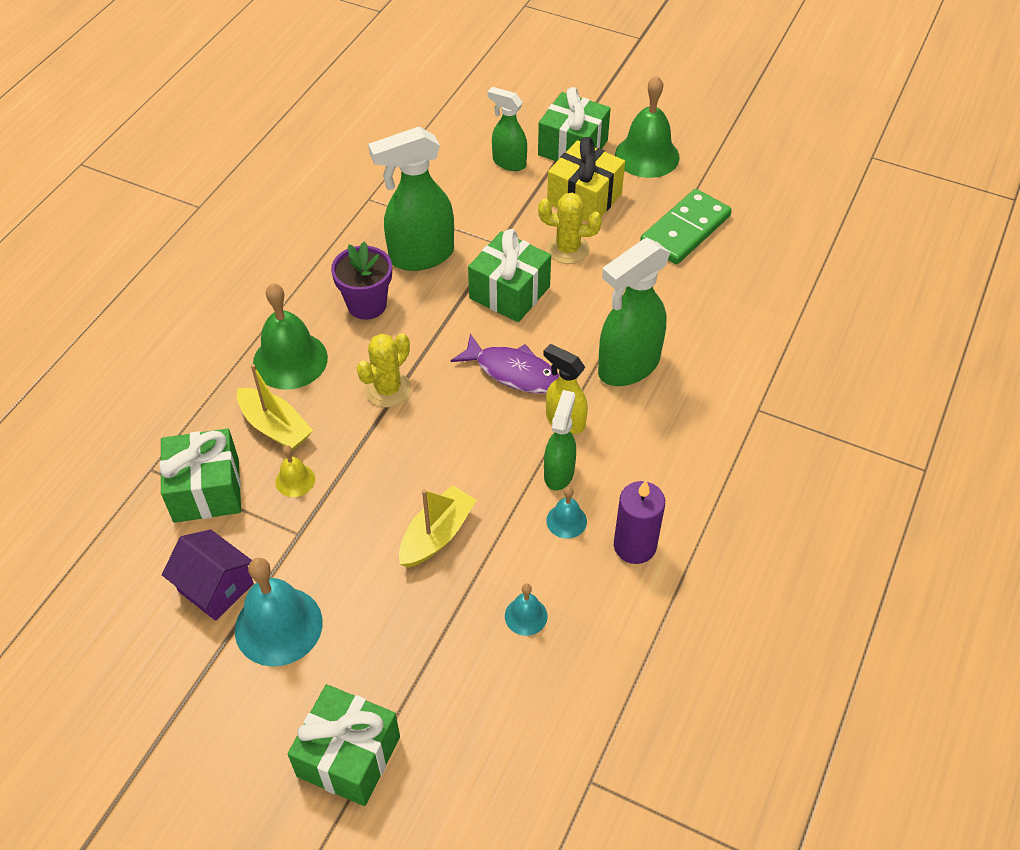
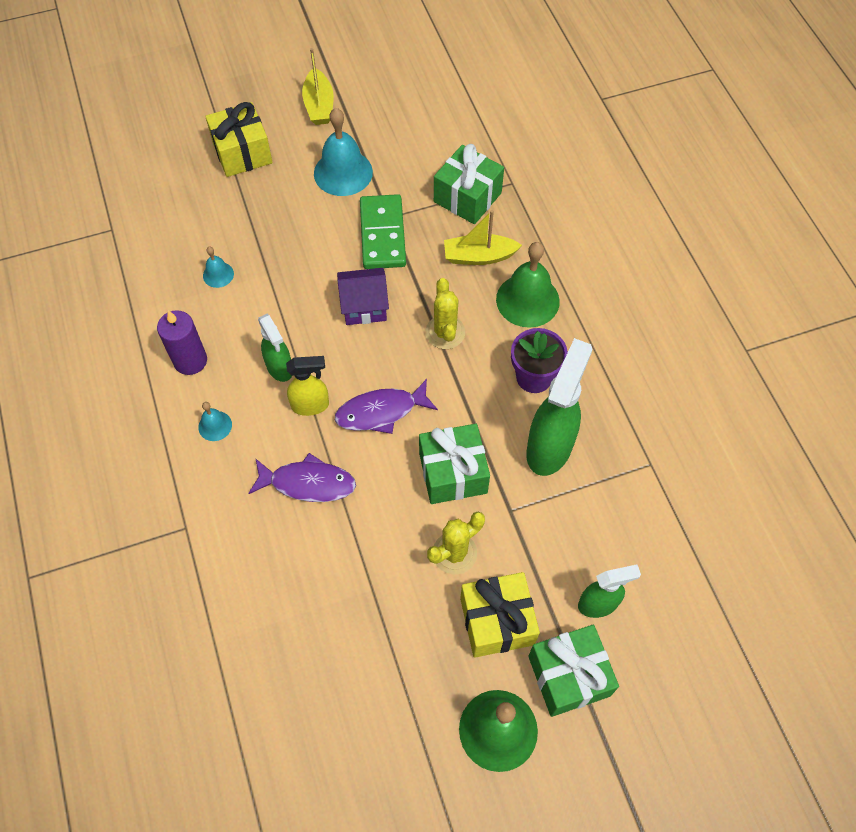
camera: 135 degrees right, 10 degrees up
(216, 587) = (397, 163): purple house -> purple house (364, 306)
(295, 480) = (428, 239): yellow bell -> none
(348, 756) = (242, 153): green gift -> yellow gift
(437, 535) = (313, 275): yellow boat -> yellow boat (319, 105)
(566, 521) = (246, 342): turquoise bell -> turquoise bell (215, 426)
(627, 367) = (308, 483): green spray bottle -> purple fish
(685, 230) = (383, 663): green domino -> green domino (383, 234)

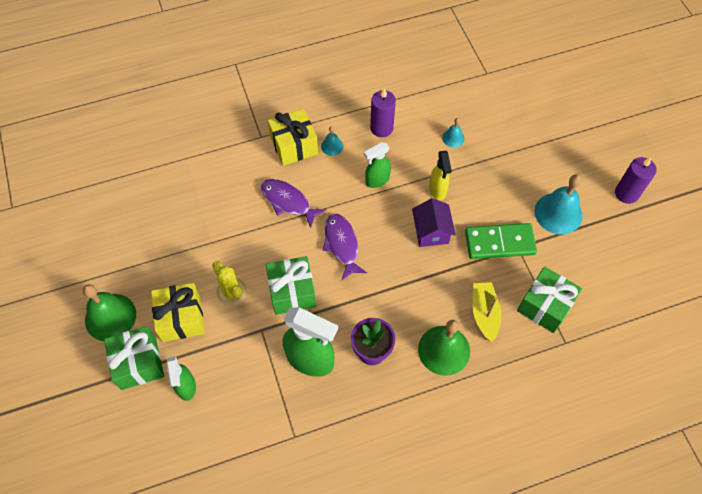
camera: 90 degrees right, 0 degrees up
(242, 153) = (568, 144): yellow gift -> yellow gift (294, 145)
(308, 483) = (288, 202): purple fish -> purple fish turned 120 degrees clockwise
(311, 405) = (347, 201): yellow spray bottle -> yellow spray bottle (437, 190)
(319, 105) = (626, 193): yellow boat -> purple candle
(445, 332) = (410, 287): yellow cactus -> none

